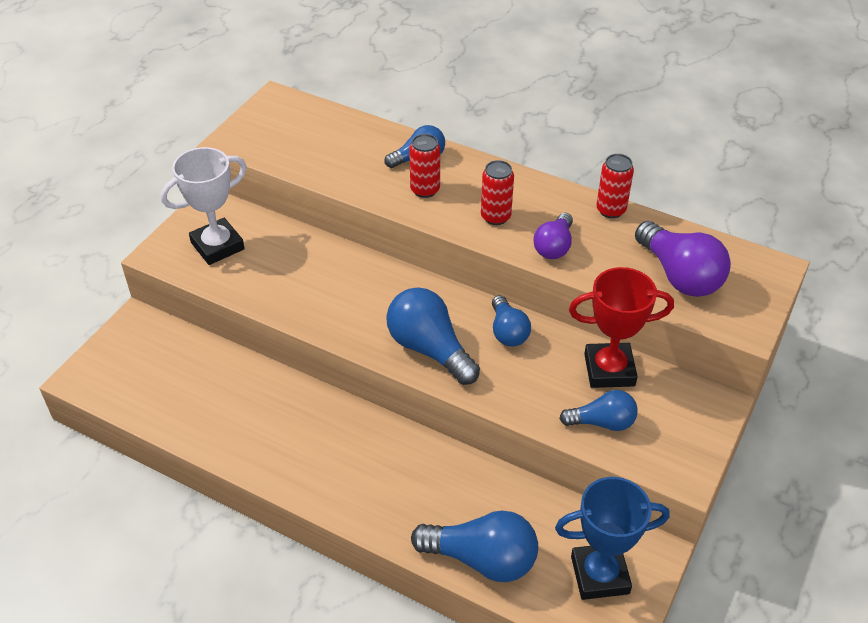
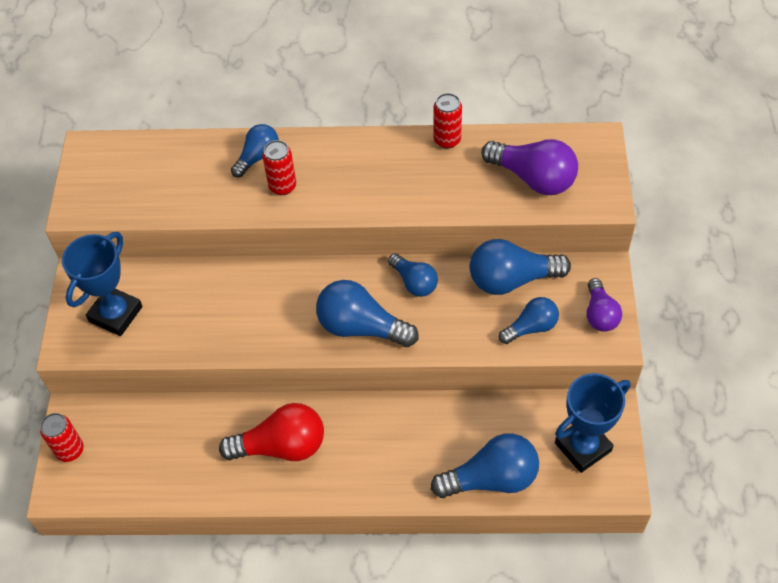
camera: 25 degrees left, 10 degrees up
(217, 246) = (115, 314): white trophy -> blue trophy
(297, 431) = (281, 446): none -> red light bulb
(495, 217) = (358, 187): red can -> red can (70, 450)
(554, 247) = (422, 195): purple light bulb -> purple light bulb (600, 314)
(609, 370) = (511, 279): red trophy -> blue light bulb

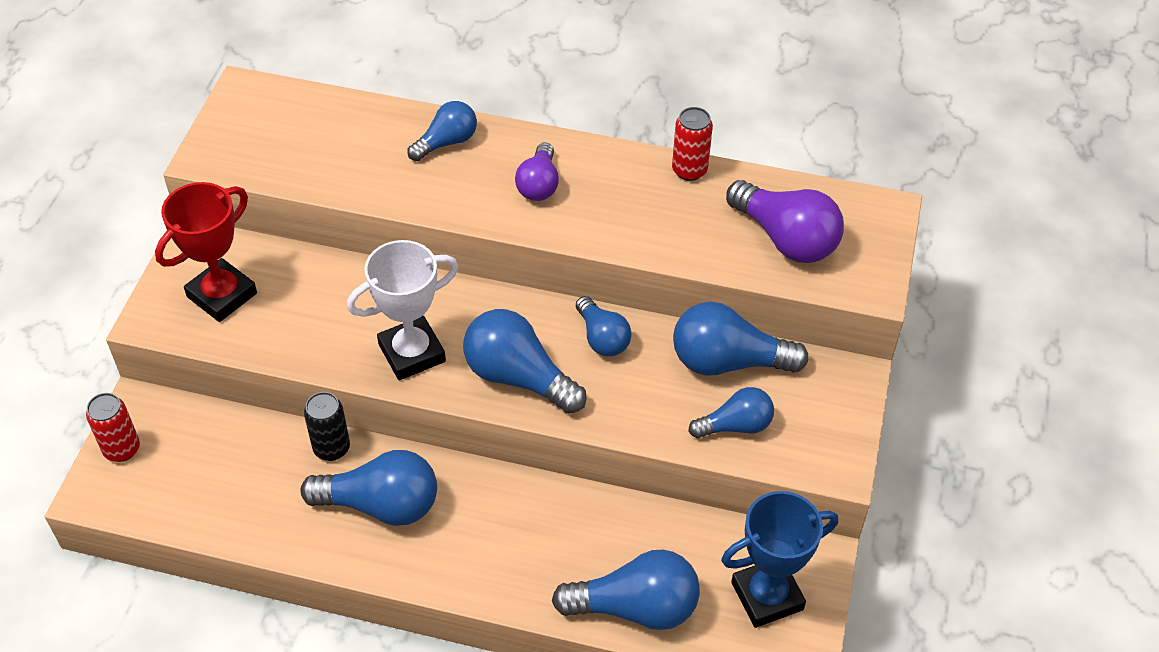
camera: 10 degrees right, 5 degrees down
(115, 314) = (222, 295): blue trophy -> red trophy
(231, 411) = (331, 448): none -> black can
(275, 327) = (412, 353): none -> white trophy
(281, 446) = (381, 505): red light bulb -> blue light bulb
(282, 186) = (466, 183): red can -> none
(600, 314) = (830, 429): purple light bulb -> purple light bulb (539, 185)

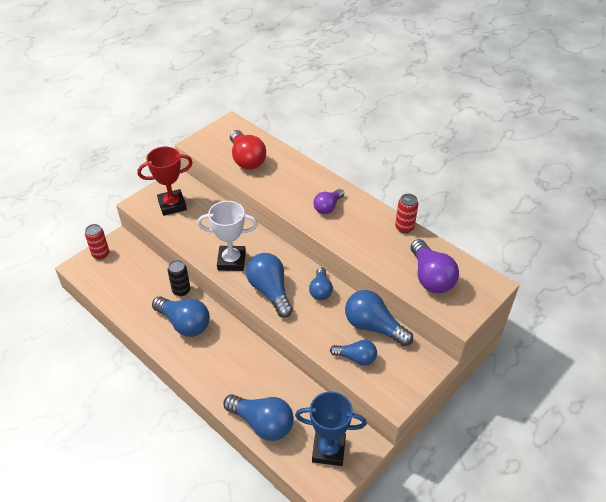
camera: 30 degrees right, 5 degrees down
(328, 151) = (246, 159): none -> red light bulb
(447, 142) = (300, 174): blue light bulb -> none

